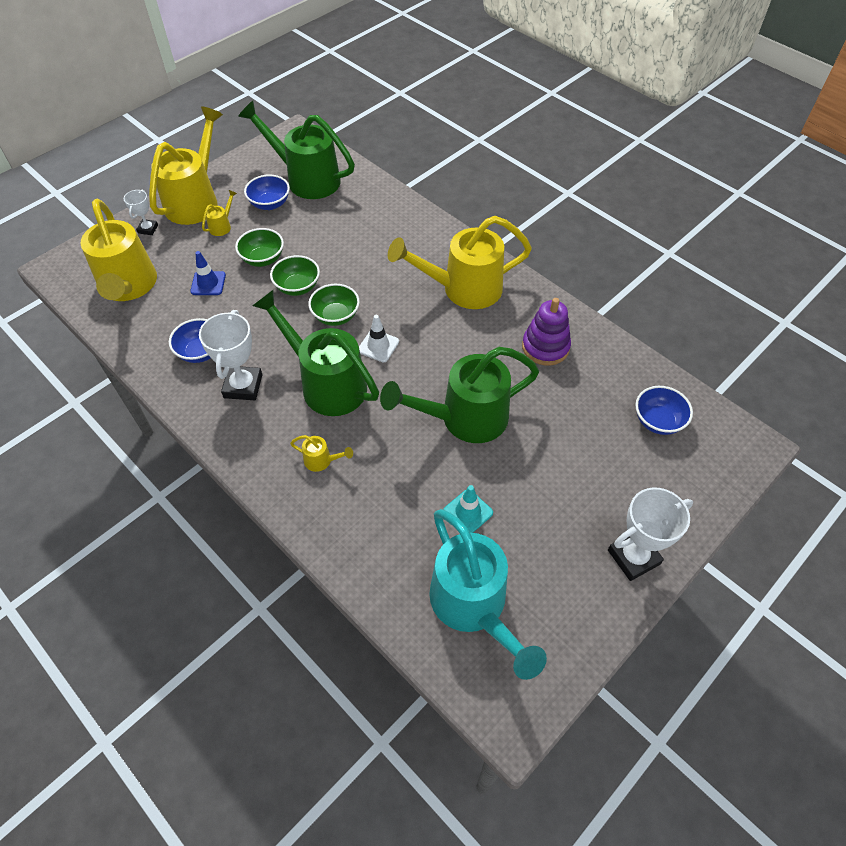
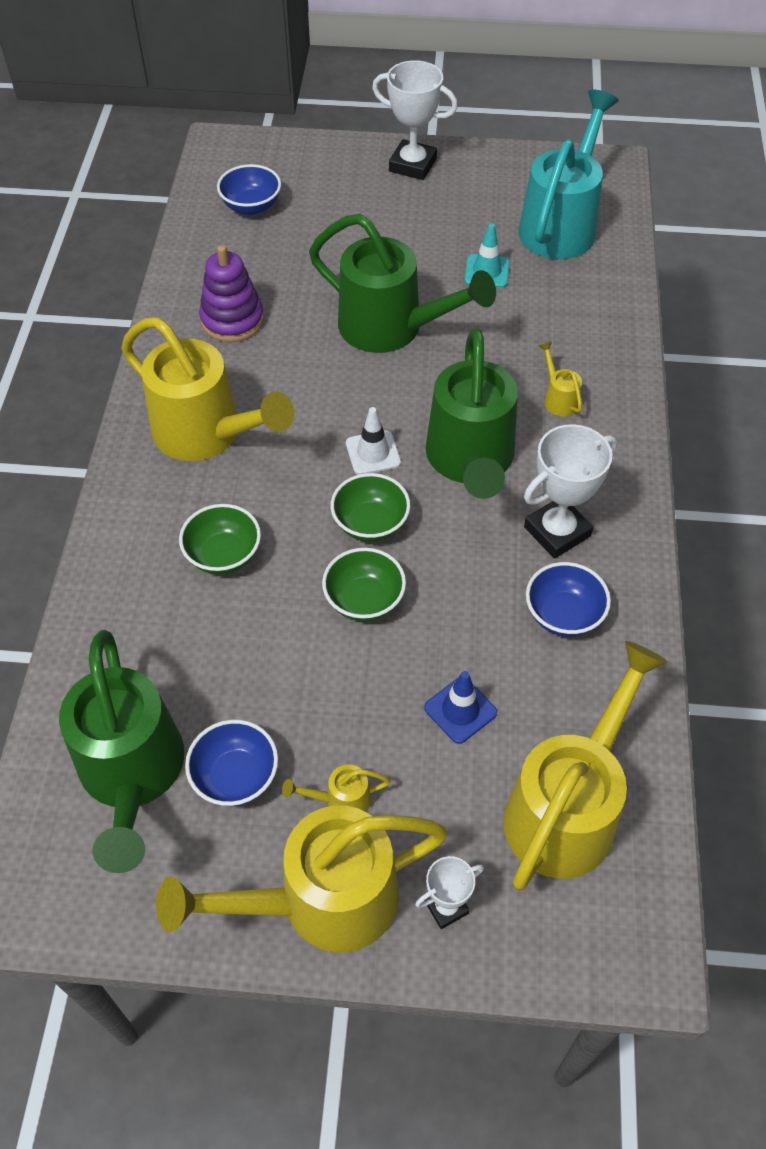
camera: 130 degrees left, 0 degrees up
(263, 259) = (354, 683): green bowl -> green bowl (223, 555)

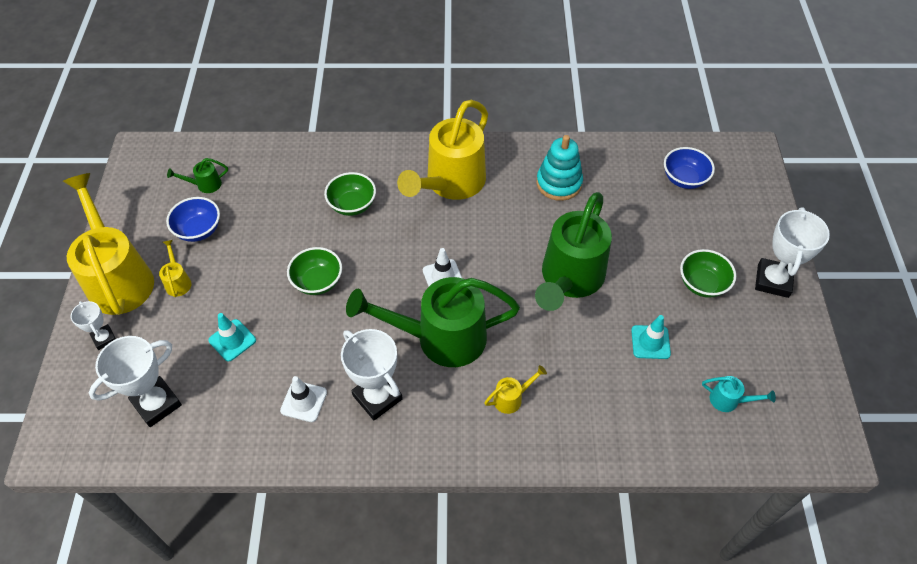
camera: 85 degrees right, 0 degrees up
(132, 774) = (205, 185): green watering can -> green watering can, size x0.40
(232, 320) = (559, 183): purple stacking toy -> turquoise stacking toy
(370, 523) = (380, 280): green bowl -> green bowl (702, 284)
(460, 710) = (232, 340): blue traffic cone -> turquoise traffic cone
(561, 224) = (729, 400): turquoise watering can -> turquoise watering can, size x0.40
(563, 615) = (303, 401): blue bowl -> white traffic cone
(567, 808) = (157, 404): yellow watering can -> white trophy

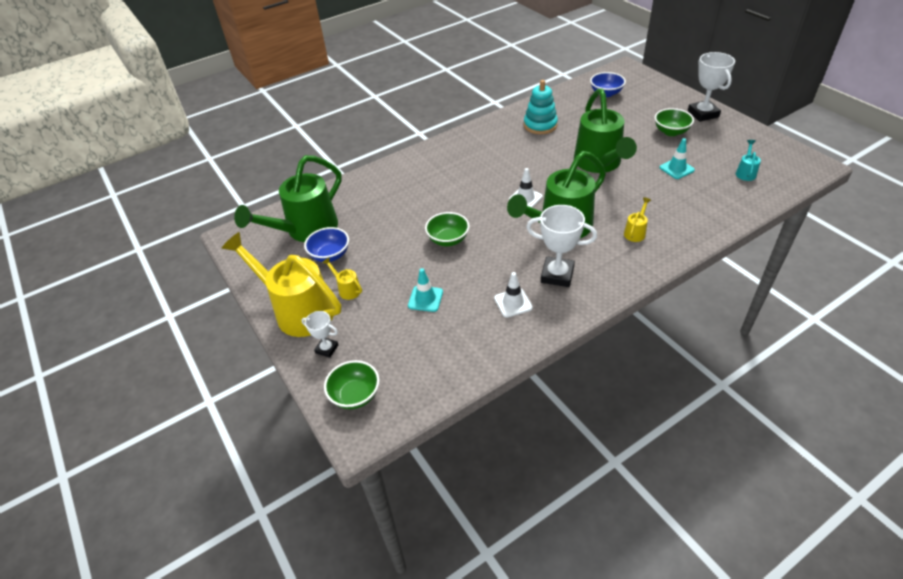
camera: 30 degrees left, 10 degrees down
(157, 404) = (411, 361): white trophy -> none
(205, 185) = (306, 230): green watering can -> green watering can, size x2.50
(352, 205) = (425, 192): green bowl -> green bowl (355, 395)
(450, 183) = (476, 154): yellow watering can -> none
(729, 400) = (745, 172): turquoise watering can -> turquoise watering can turned 60 degrees counterclockwise

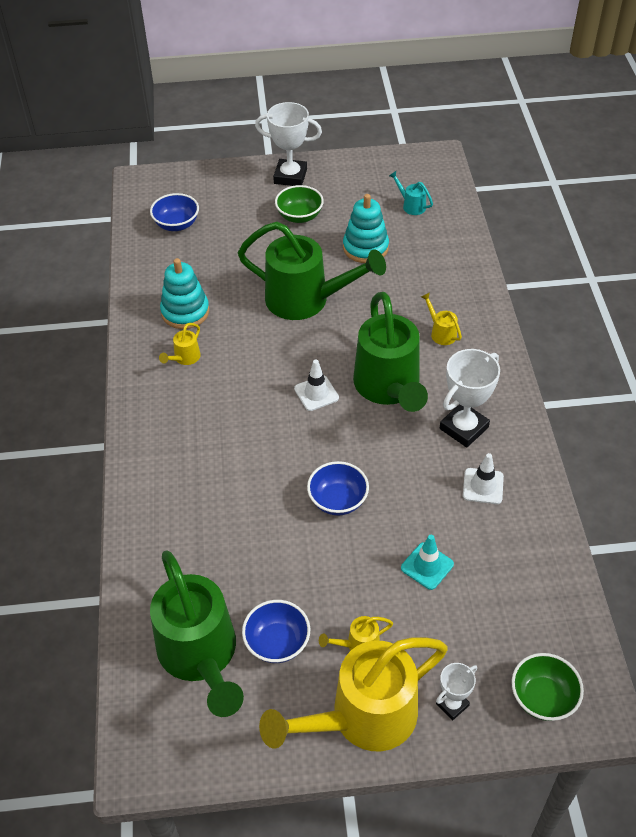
camera: 65 degrees left, 5 degrees up
(448, 240) = (338, 500): green bowl -> blue bowl
(505, 140) = (184, 358): none -> yellow watering can
(676, 169) = (365, 248): turquoise traffic cone -> turquoise stacking toy

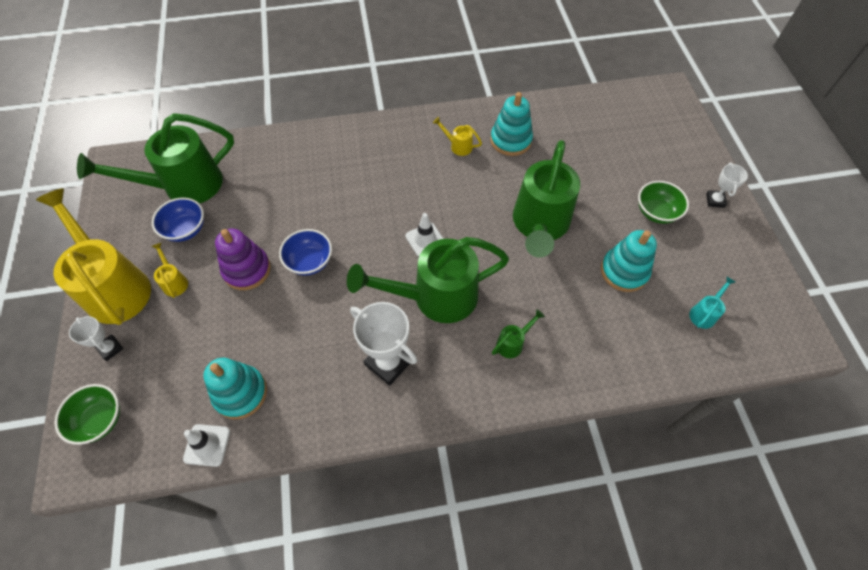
camera: 85 degrees right, 10 degrees up
(176, 224) = (618, 122): blue bowl -> none
(290, 176) = (715, 200): white trophy -> white trophy, size x0.56
(345, 564) = (247, 270): none -> purple stacking toy
(427, 566) = (238, 330): turquoise traffic cone -> none
(441, 333) = (513, 343): yellow watering can -> green watering can
(483, 486) = (319, 378): white traffic cone -> white traffic cone (207, 445)
(502, 557) = (240, 393): none -> turquoise stacking toy

